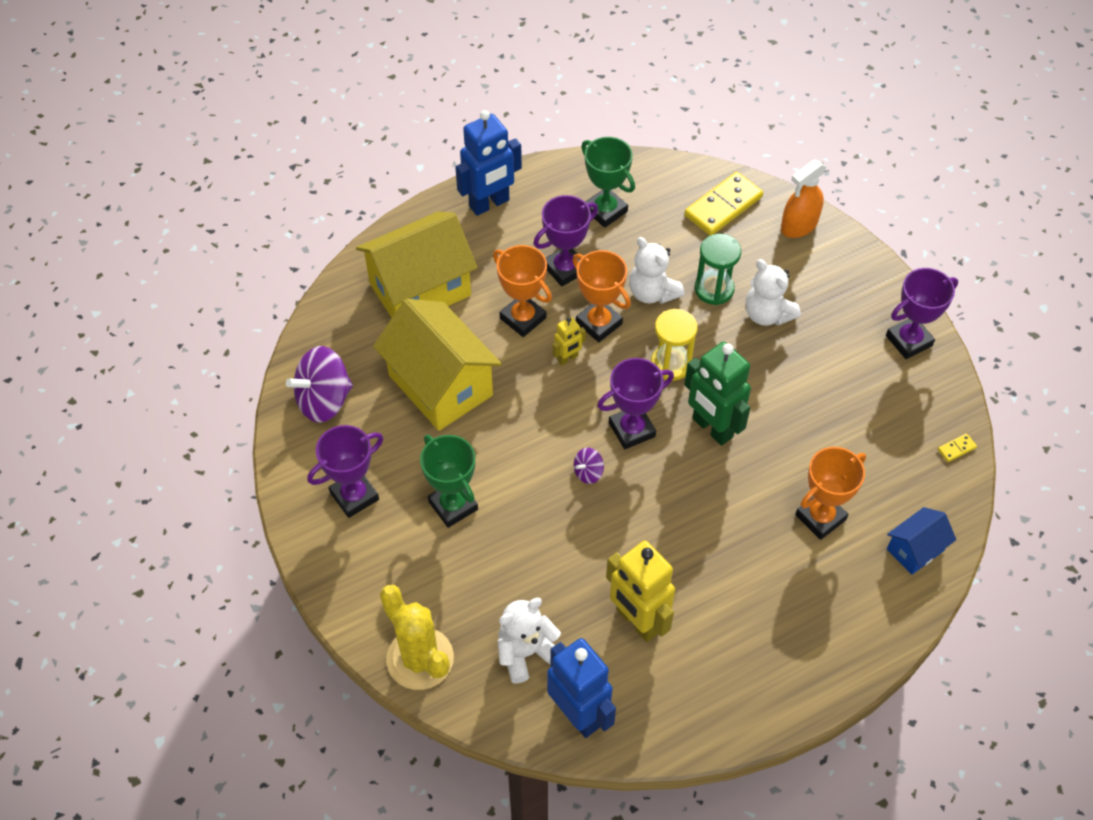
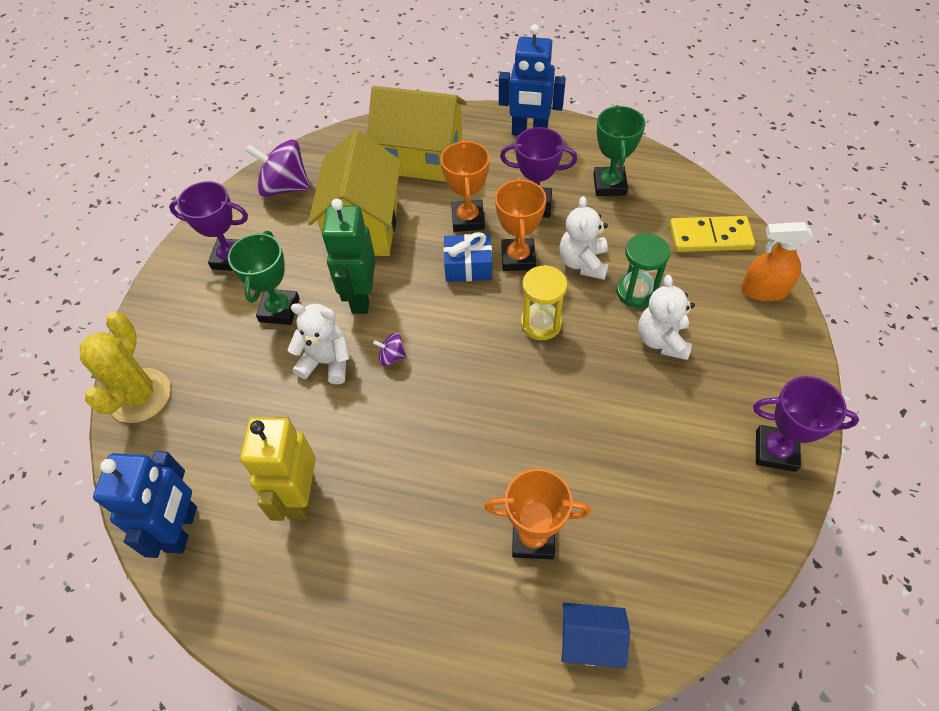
camera: 45 degrees right, 0 degrees up
(526, 652) = (204, 450): white teddy bear -> white teddy bear (327, 362)
(568, 358) = (468, 267): yellow robot -> blue gift
(632, 430) = (457, 350): purple trophy -> none
(712, 428) = (520, 394): green robot -> green robot (361, 297)
(956, 449) = (727, 582): yellow domino -> none

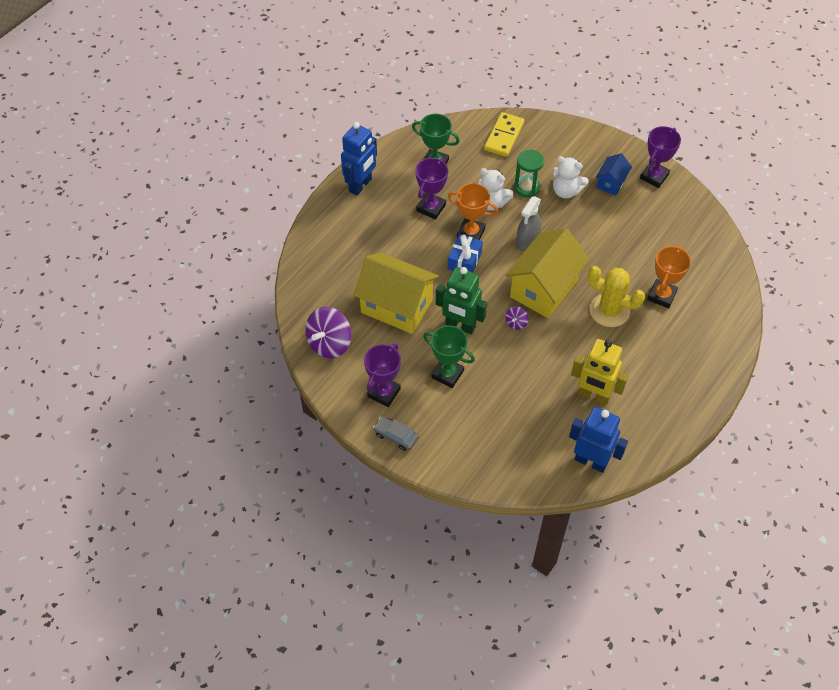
camera: 70 degrees left, 0 degrees up
(140, 396) = (481, 470): yellow cactus -> yellow cactus (609, 310)
(171, 290) = (395, 436): none -> grey car
(327, 362) = (503, 358): white teddy bear -> none
(421, 158) = (349, 253): yellow house -> yellow house (544, 288)
(468, 219) = (423, 247): orange trophy -> none
(541, 323) = (527, 241): yellow hourglass -> grey spray bottle
(590, 641) = (722, 293): blue house -> blue house (611, 183)
(764, 290) = (554, 132): orange spray bottle -> none

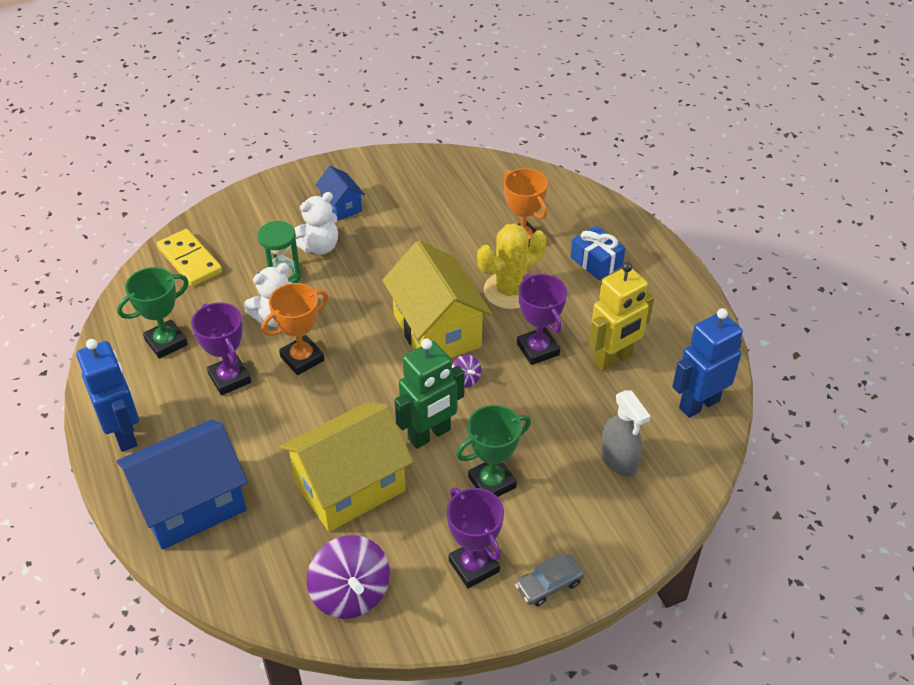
camera: 60 degrees left, 10 degrees down
(337, 241) = (191, 504): none -> blue house
(464, 261) = (337, 384): blue gift -> blue gift (596, 261)
(527, 241) = (358, 313): grey spray bottle -> grey spray bottle (619, 460)
(654, 176) = (364, 171): purple trophy -> purple trophy (538, 349)

